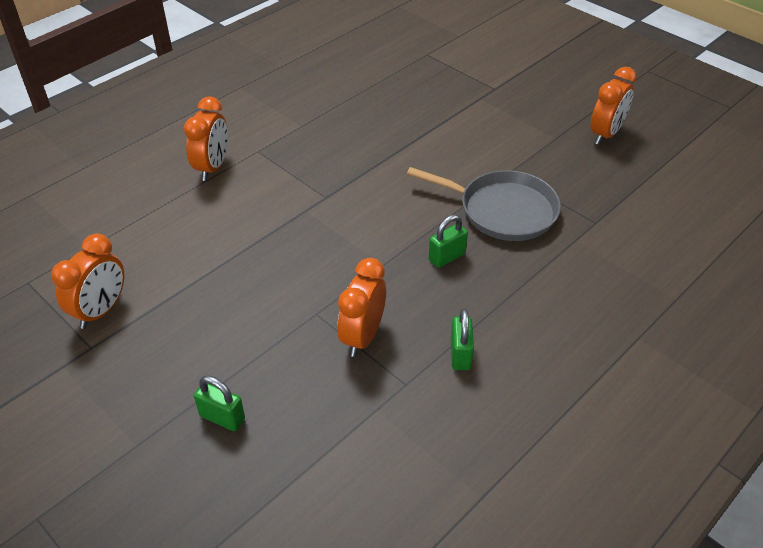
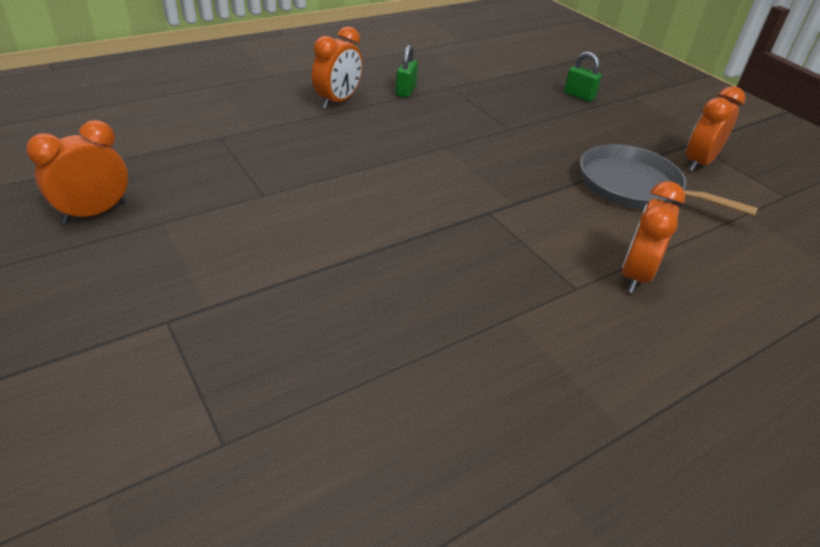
camera: 170 degrees left, 5 degrees down
(362, 336) = (475, 111): orange clock -> orange clock (338, 101)
(447, 257) = (383, 140): green padlock -> none
(502, 210) = (302, 163): grey pan -> grey pan (635, 187)

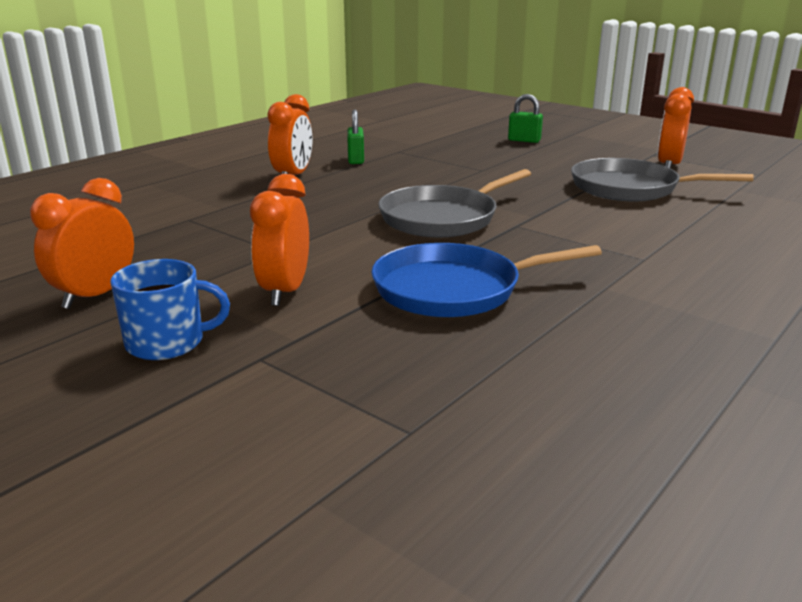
camera: 15 degrees left, 15 degrees down
(112, 282) = (167, 342): none -> blue mug
(376, 282) = (454, 289): none -> blue pan
(429, 186) = (443, 218): none -> grey pan
(635, 275) = (685, 241): orange clock -> orange clock (285, 291)

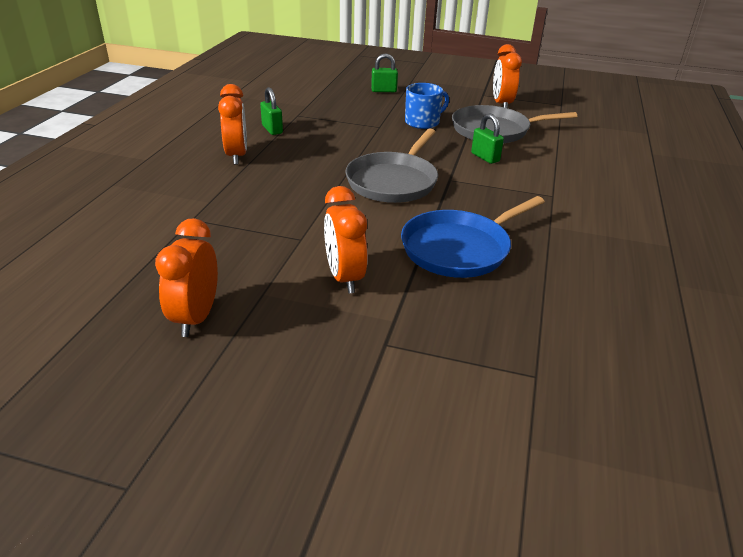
camera: 25 degrees left, 10 degrees up
(167, 342) = (303, 348): blue mug -> blue mug (423, 122)
(588, 211) = (485, 157): none -> green padlock

